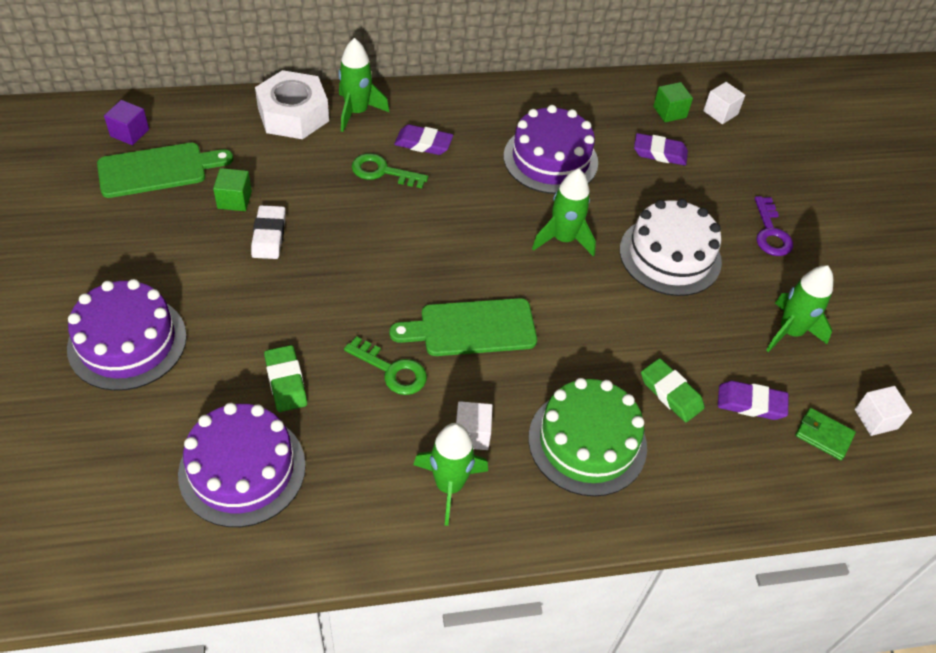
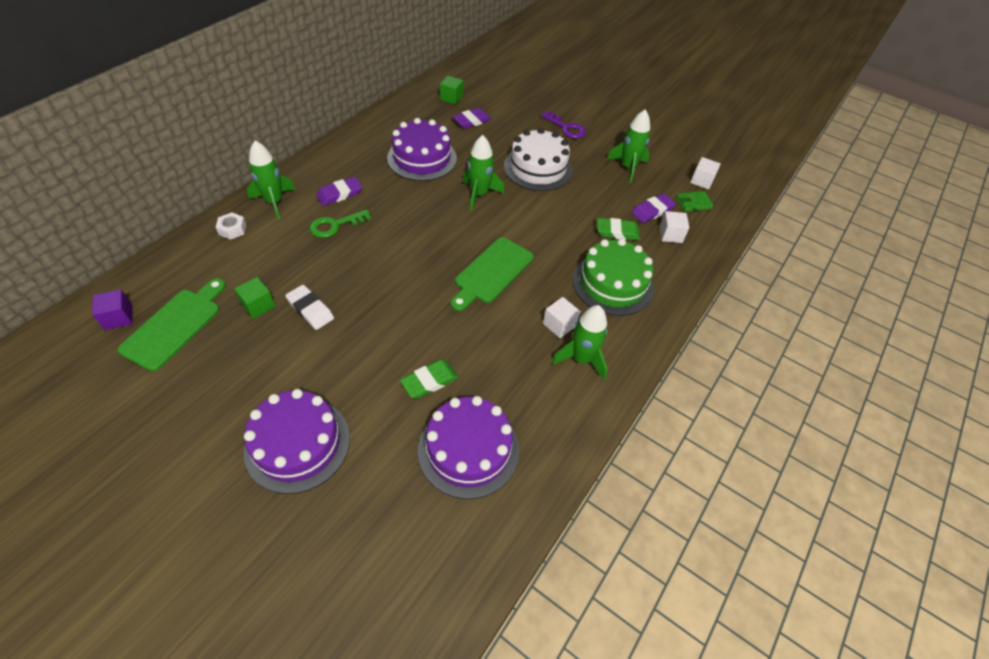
camera: 45 degrees left, 0 degrees up
(286, 381) = (429, 381): green eraser -> green eraser turned 60 degrees counterclockwise
(293, 115) = (232, 229): white nut -> white nut, size x0.45
(392, 370) = (479, 327): green key -> none
(720, 113) = (475, 84): white cube -> white cube (670, 235)

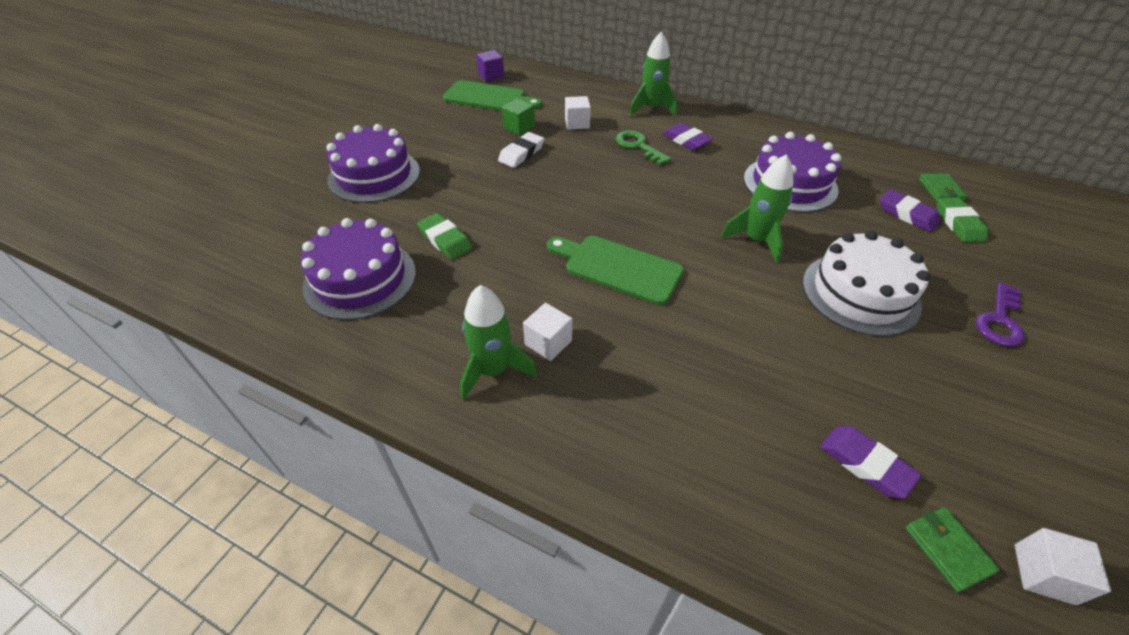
camera: 85 degrees right, 5 degrees down
(232, 229) = (604, 97): white nut -> none
(451, 98) = (940, 190): green cube -> green wallet
(612, 284) = (648, 403): green cake -> none
(617, 232) = (773, 406): green eraser -> green eraser (958, 223)
(628, 167) = (967, 419): green rocket -> none
(670, 235) = (816, 497): white cube -> white cube (577, 123)

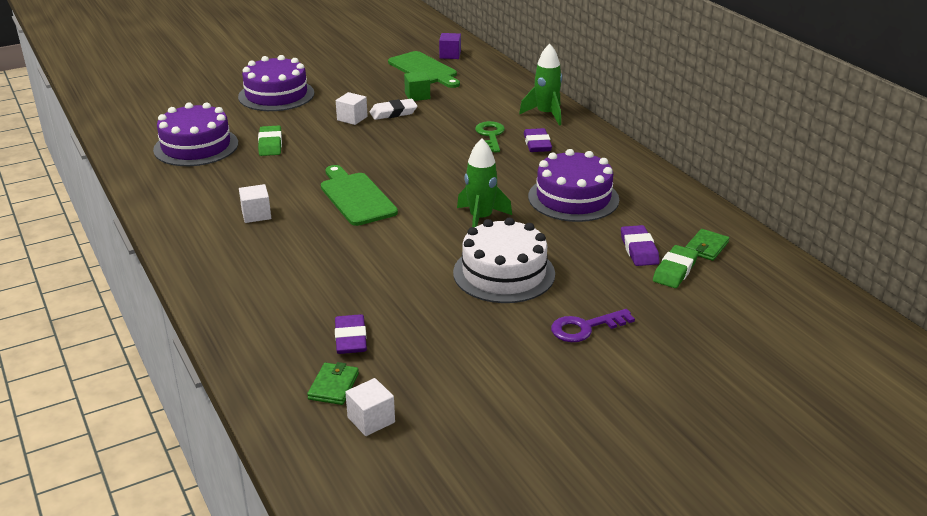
camera: 35 degrees right, 15 degrees down
(493, 370) = (208, 214): green rocket -> none
(577, 123) = (466, 106): white cube -> white cube (352, 118)

